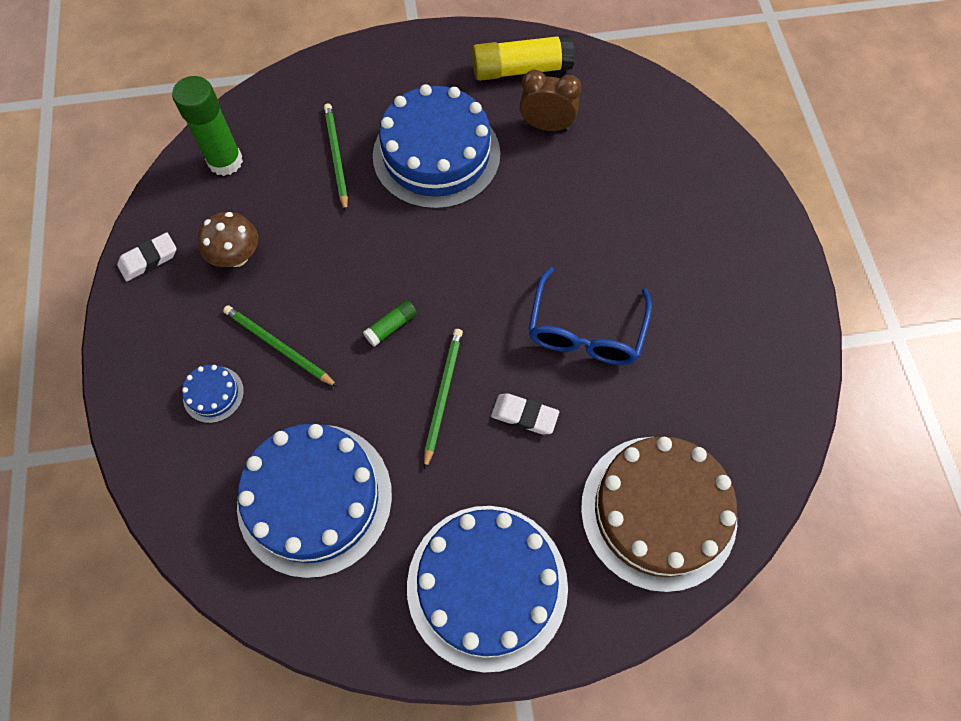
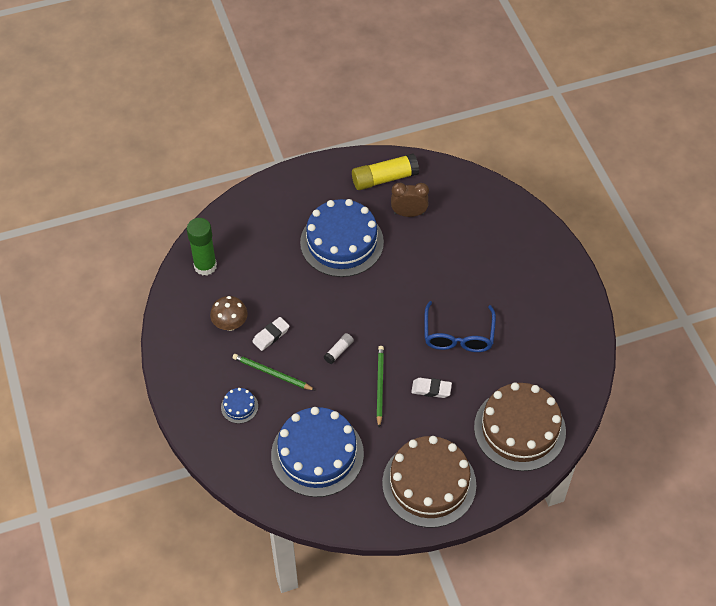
camera: 10 degrees left, 10 degrees down
(149, 259) = (174, 334): white eraser -> white eraser (271, 335)
(336, 157) = (277, 253): green pencil -> none
(391, 326) = (338, 351): green glue stick -> white glue stick
(487, 586) = (429, 483): blue cake -> brown cake

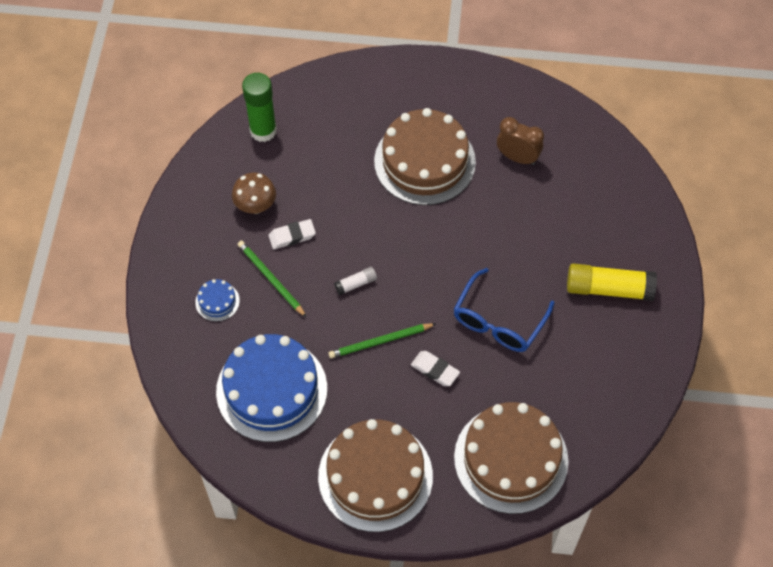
camera: 25 degrees right, 5 degrees up
(342, 242) = (424, 161): blue cake -> brown cake
(379, 385) = (380, 342): green pencil -> green pencil turned 135 degrees counterclockwise
(384, 178) = (511, 107): yellow glue stick -> yellow glue stick (609, 289)

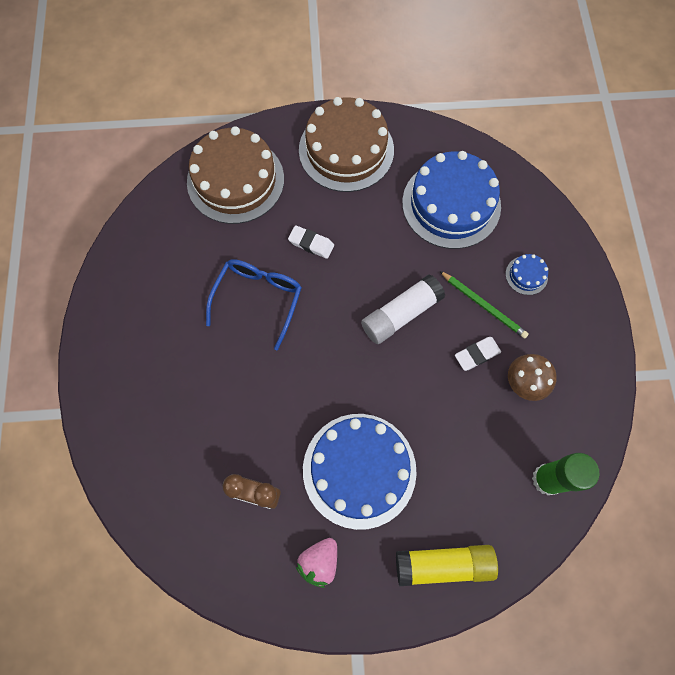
camera: 170 degrees right, 10 degrees up
(356, 284) = (401, 314): white glue stick -> white glue stick, size x2.05
(380, 342) = (366, 261): green pencil -> none
(424, 161) = (359, 470): brown cake -> blue cake
(470, 104) = (319, 561): none -> pink strawberry
(609, 289) = (152, 350): yellow glue stick -> yellow glue stick (443, 564)

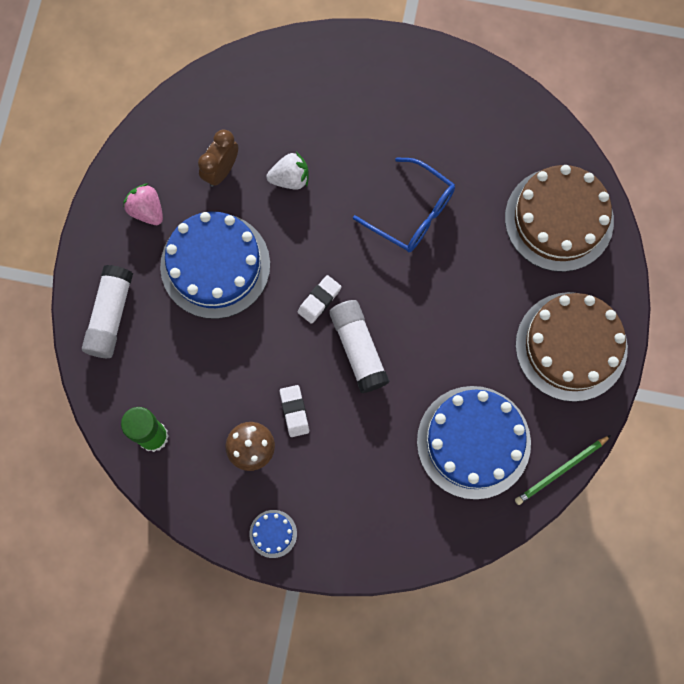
camera: 105 degrees right, 5 degrees up
(249, 421) = (290, 178): none -> white strawberry
(311, 243) = (462, 279): white eraser -> white eraser (319, 300)
(443, 564) = (110, 315): yellow glue stick -> white glue stick
(483, 306) = (345, 437): green pencil -> green pencil (561, 470)
(526, 275) = (367, 495): blue cake -> blue cake (273, 533)

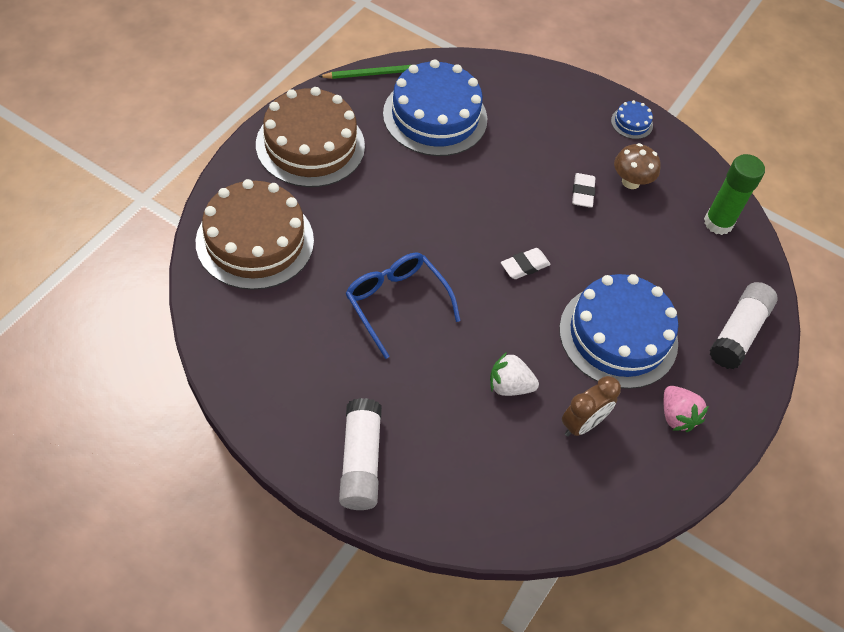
camera: 165 degrees left, 20 degrees down
(358, 349) = (504, 215): white glue stick -> white glue stick (360, 461)

